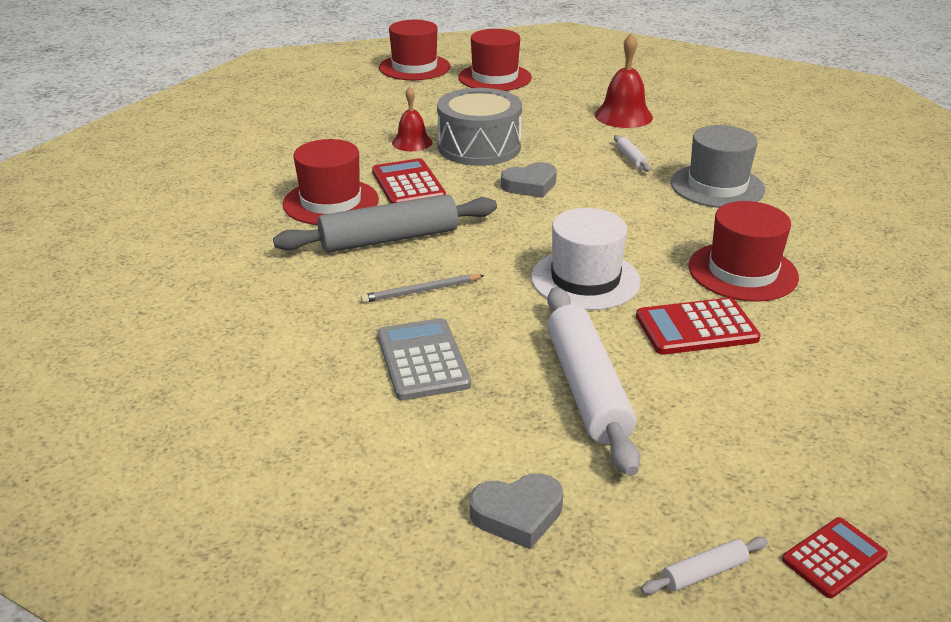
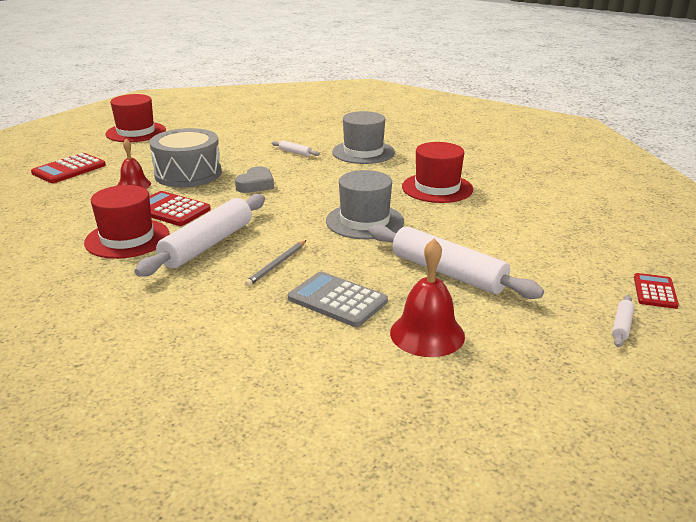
camera: 40 degrees left, 5 degrees down
(389, 239) = (207, 244): grey rolling pin -> white rolling pin
(414, 67) = (62, 140): red hat -> none
(517, 514) = (509, 348): grey heart -> none
(585, 279) = (364, 221): white hat -> grey hat
(623, 116) = (256, 132): red bell -> red bell (427, 334)
(696, 328) = (455, 222): red calculator -> red calculator (69, 169)

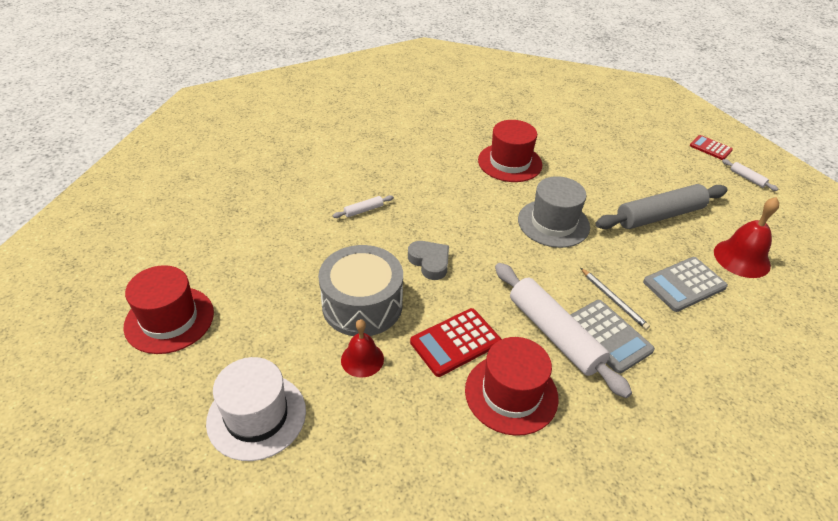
camera: 65 degrees left, 15 degrees up
(69, 169) = (256, 416): red calculator -> white hat
(223, 268) = (608, 336): none -> grey calculator
(363, 152) = (399, 170): grey hat -> none
(448, 273) = (659, 216): white rolling pin -> grey rolling pin

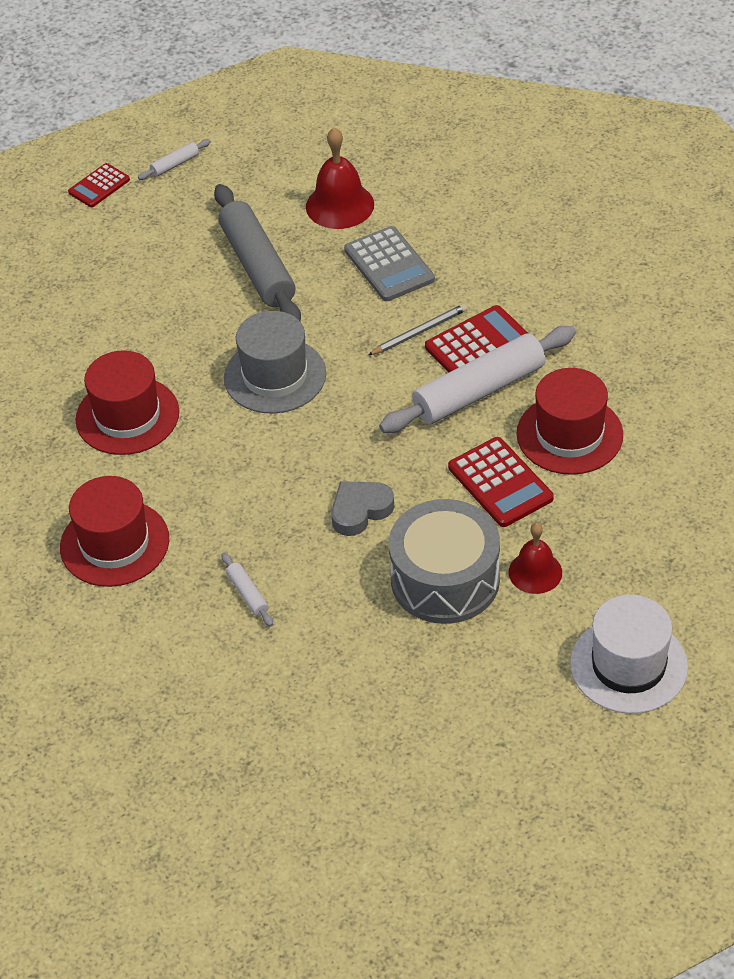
camera: 85 degrees left, 5 degrees up
(169, 319) = (488, 794): red hat -> red hat (114, 543)
(608, 336) = (478, 344): grey calculator -> red calculator

